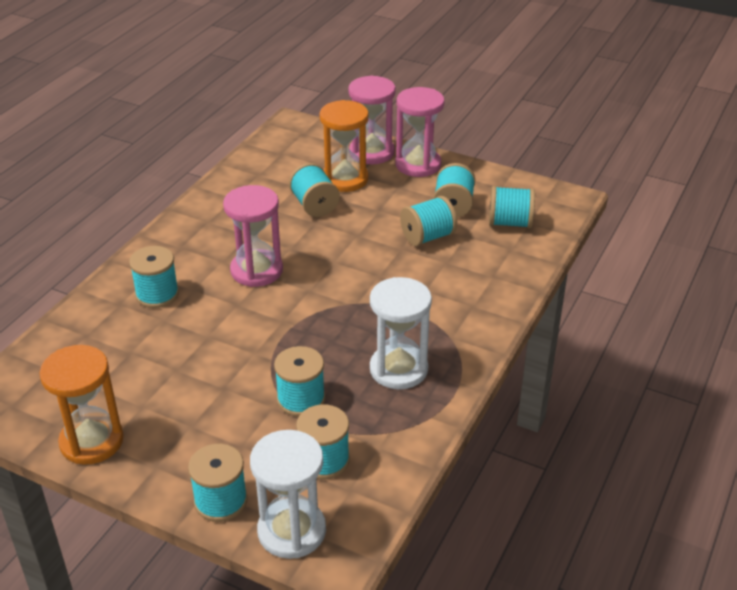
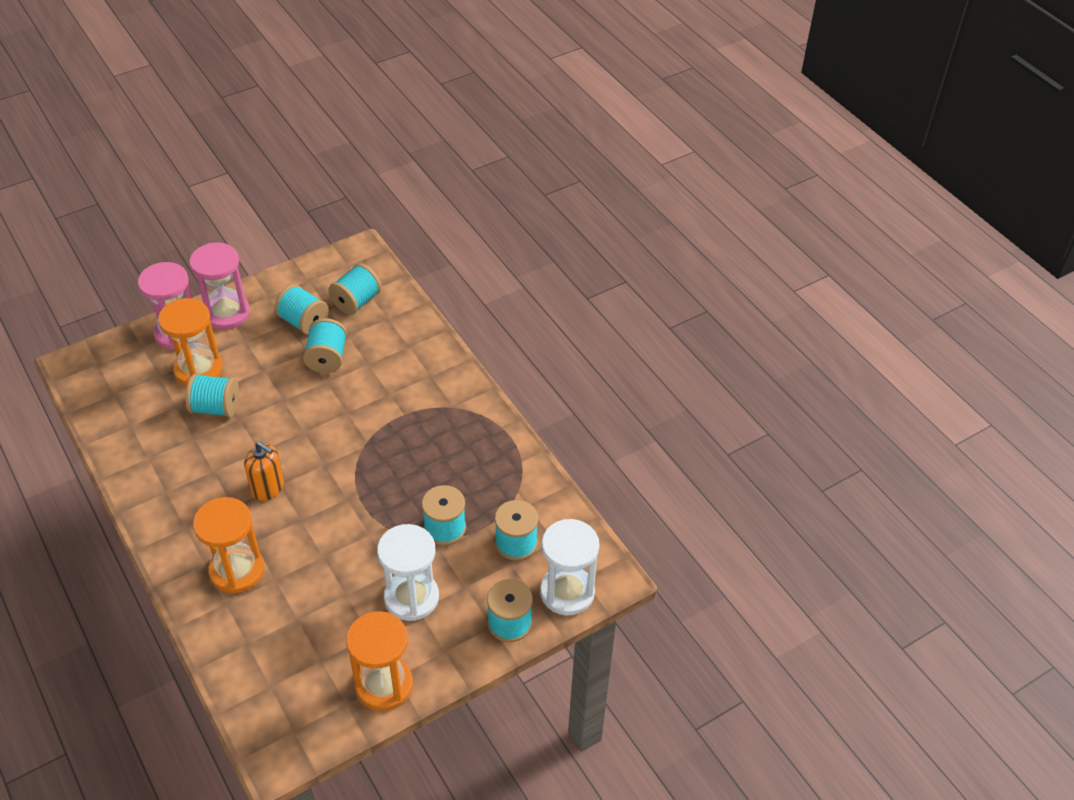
camera: 60 degrees left, 10 degrees up
(157, 294) = (237, 570): turquoise spool -> orange hourglass
(256, 270) = (268, 487): pink hourglass -> orange soap dispenser
(398, 369) = (460, 454): white hourglass -> white hourglass (411, 597)

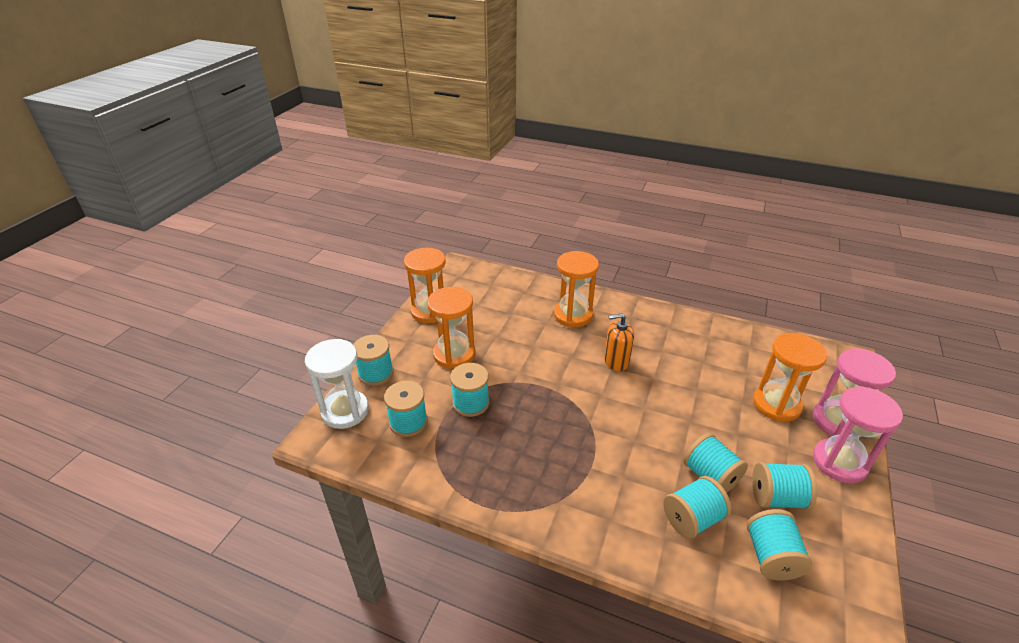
camera: 145 degrees right, 10 degrees down
(216, 408) = (722, 387): turquoise spool -> turquoise spool (692, 519)
(411, 597) = (454, 354): white hourglass -> orange hourglass

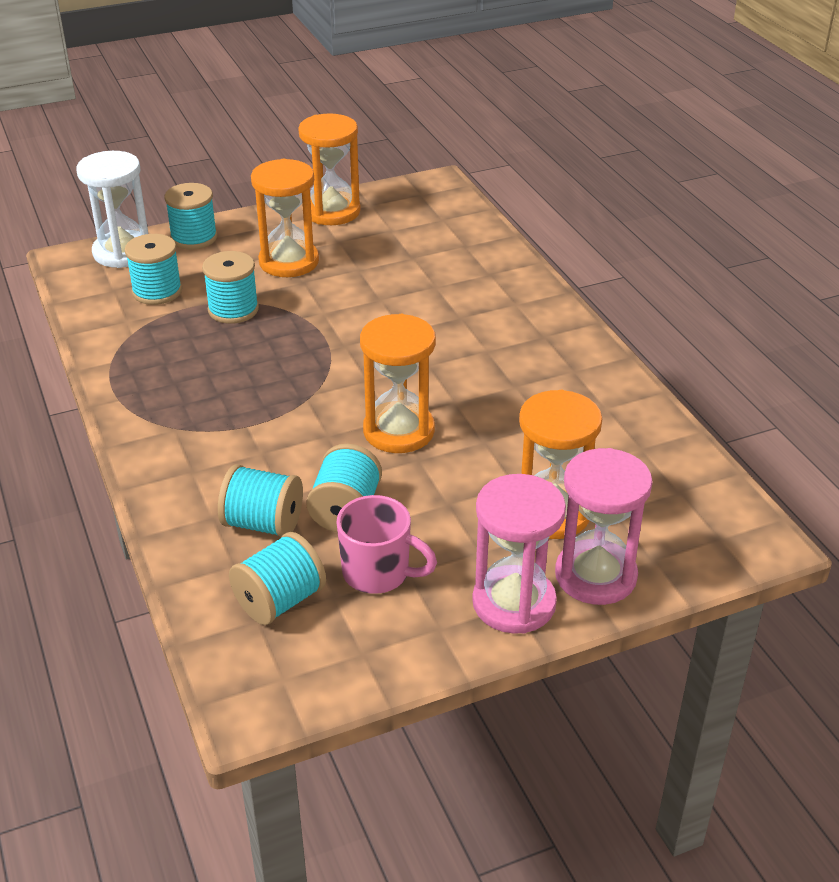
camera: 45 degrees right, 0 degrees up
(573, 315) = (478, 296): orange hourglass -> orange hourglass (399, 431)
(616, 361) = (442, 363): orange soap dispenser -> none
(777, 498) = (378, 573): turquoise spool -> pink mug

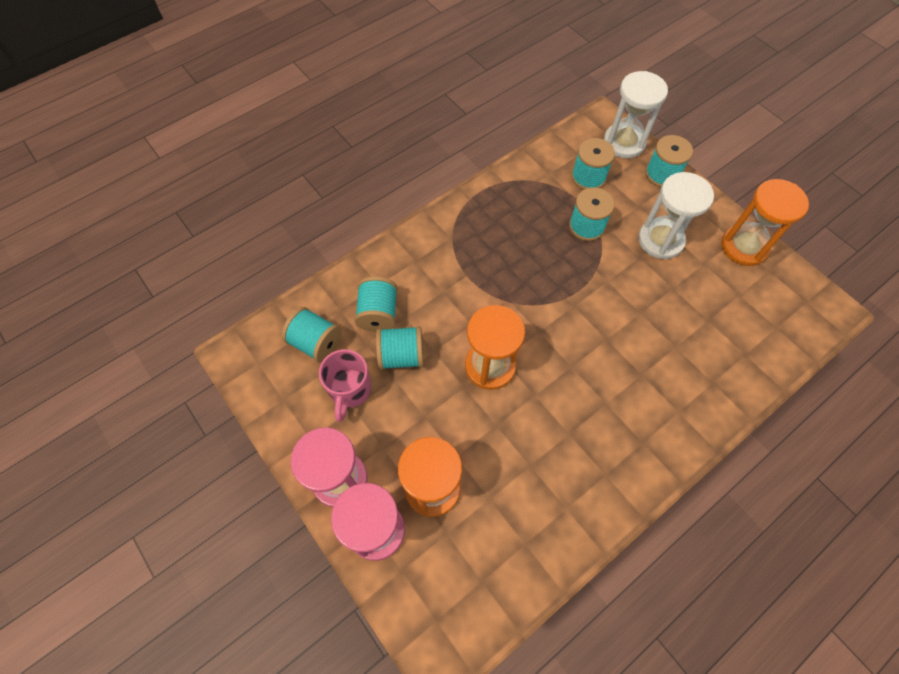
camera: 75 degrees right, 25 degrees up
(289, 262) = (660, 240): orange hourglass -> white hourglass

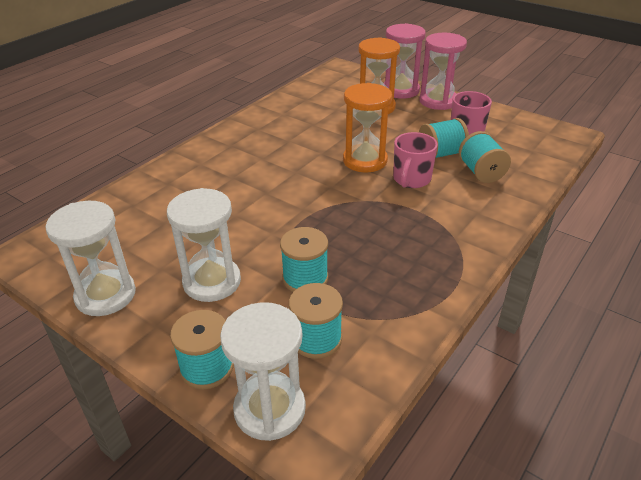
camera: 165 degrees right, 25 degrees down
(316, 343) = (515, 149): turquoise spool -> none
(454, 320) = (411, 179): none -> pink mug
(744, 247) = (105, 295): orange hourglass -> white hourglass

